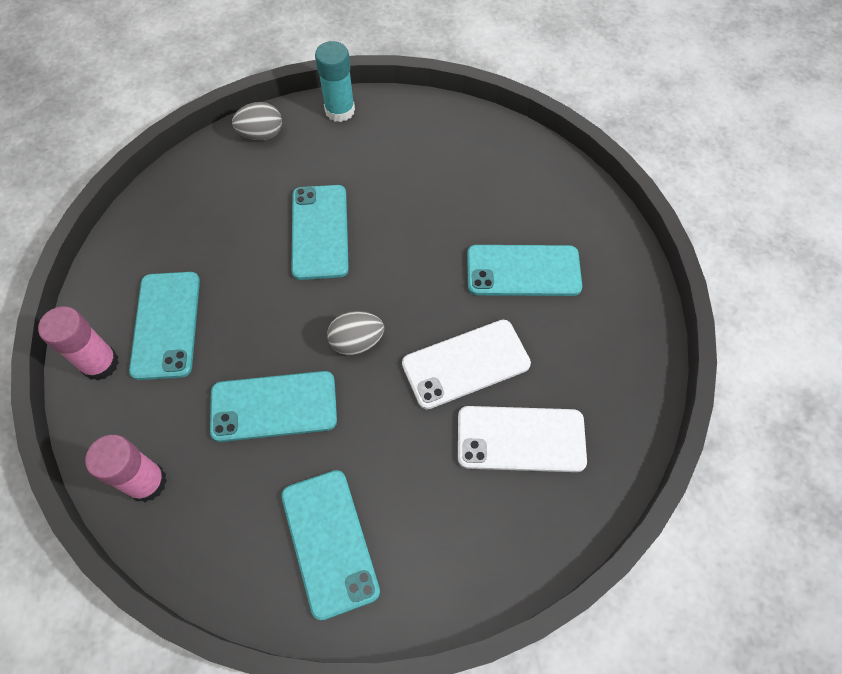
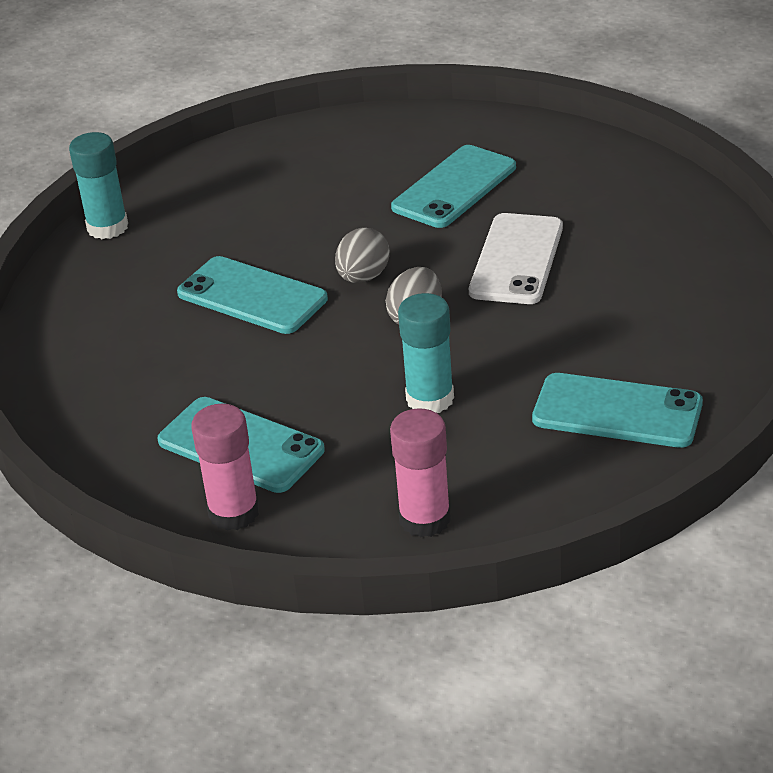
camera: 50 degrees left, 25 degrees down
(261, 134) = (65, 293): grey egg -> grey egg (363, 277)
(274, 406) = (430, 399): turquoise phone -> turquoise glue stick
(521, 439) = (627, 257): white phone -> none

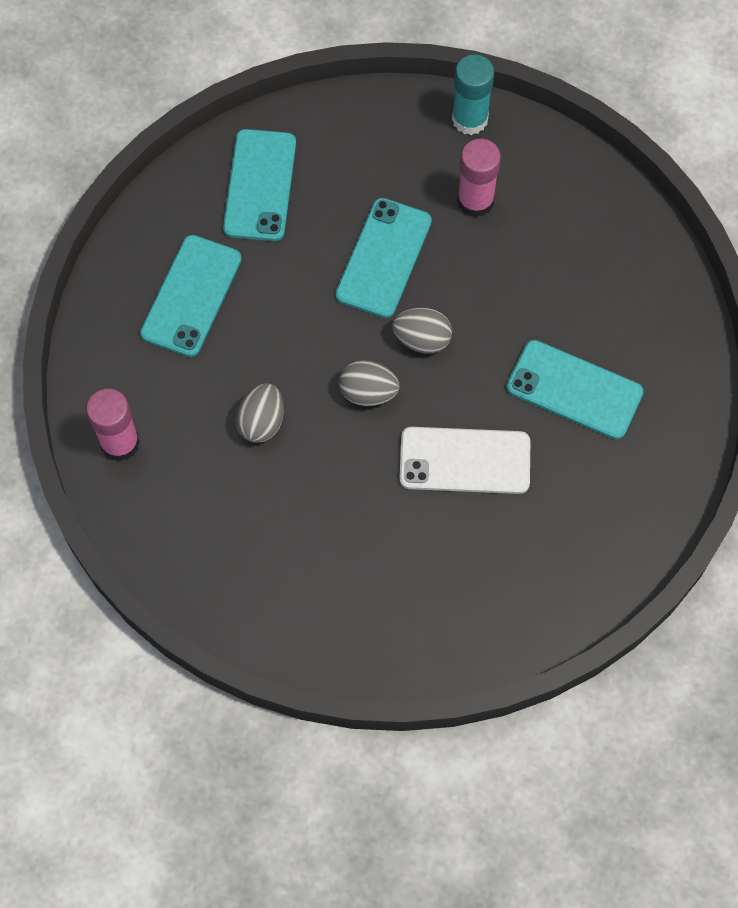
camera: 75 degrees right, 30 degrees up
(234, 513) = (116, 310): pink glue stick -> pink glue stick (475, 201)
(430, 399) = (261, 422): turquoise glue stick -> grey egg
(617, 412) = (260, 567): turquoise phone -> turquoise phone (260, 185)

